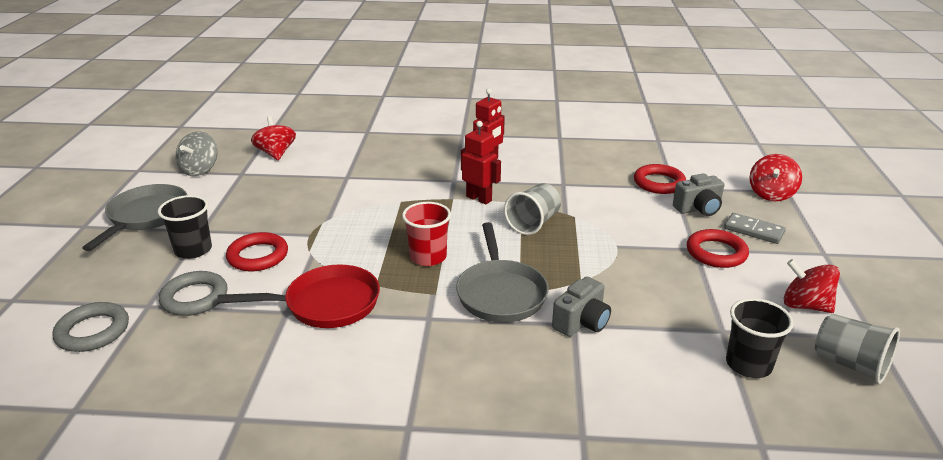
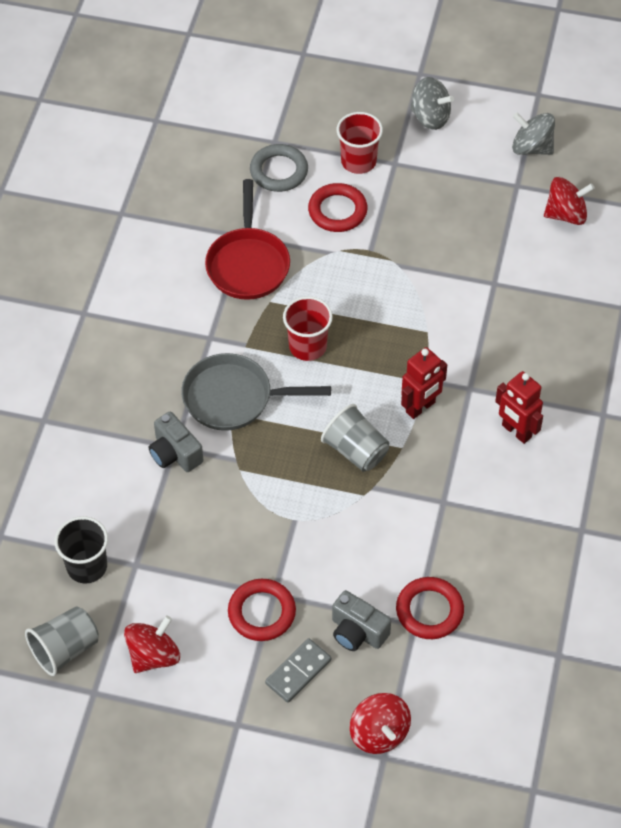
camera: 100 degrees right, 25 degrees up
(93, 331) = (246, 113): grey ring -> none
(146, 216) = (430, 117): grey pan -> grey spinning top
(193, 250) = (358, 161): black cup -> red cup
(698, 209) = (357, 632): grey camera -> grey camera turned 45 degrees counterclockwise
(771, 194) = (379, 733): red spinning top -> red spinning top turned 150 degrees counterclockwise

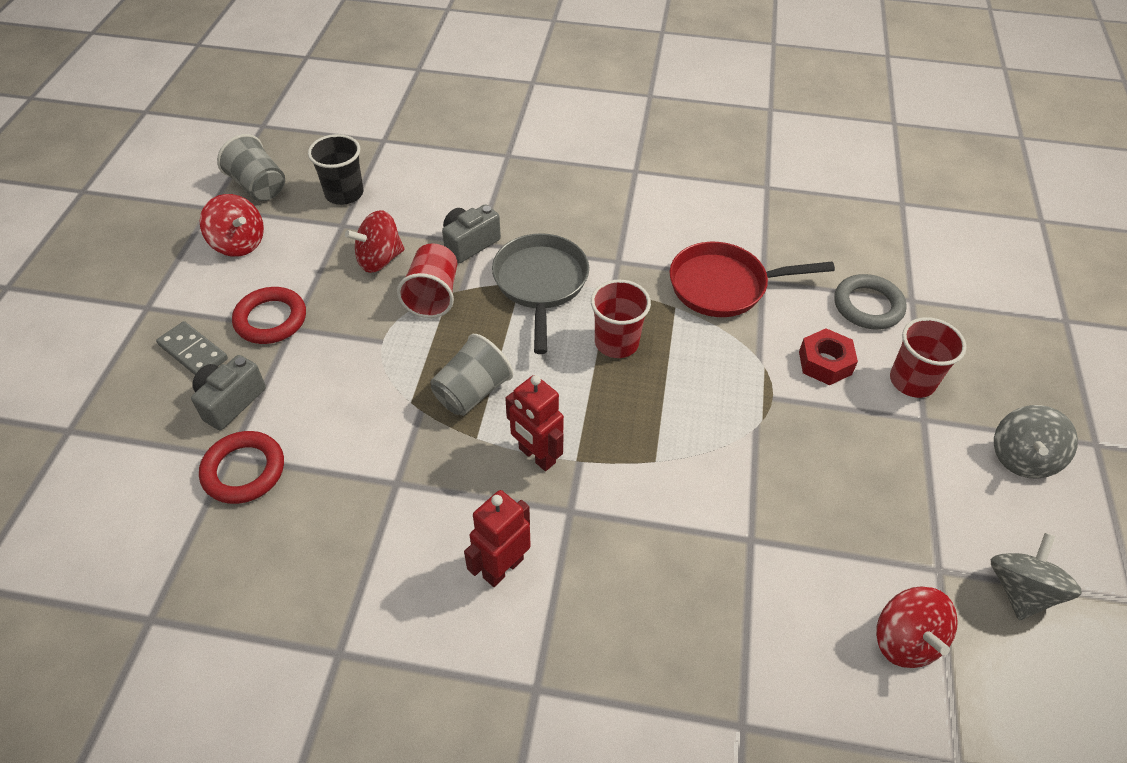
camera: 85 degrees right, 5 degrees down
(241, 482) = (433, 296): none -> red cup
(337, 211) = (825, 363): red ring -> red nut
(379, 733) = (98, 425): red spinning top -> red spinning top (379, 259)

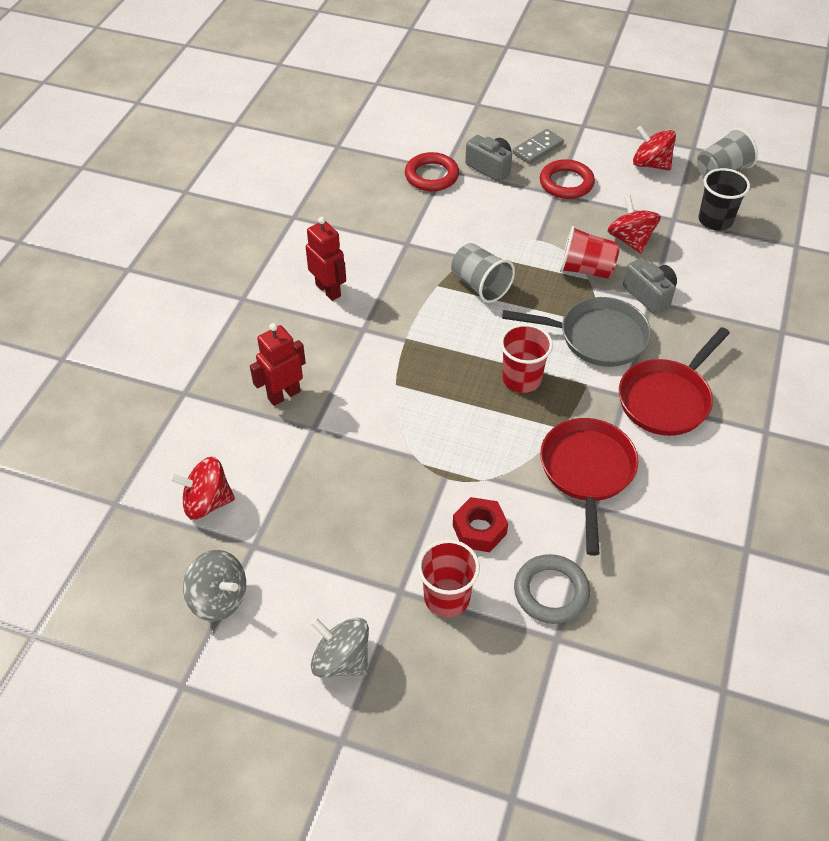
camera: 100 degrees right, 0 degrees up
(239, 243) = (650, 164): red spinning top -> red spinning top turned 75 degrees clockwise
(536, 456) = (414, 316): red robot -> red robot (284, 395)
(614, 232) = (667, 399): none -> red pan

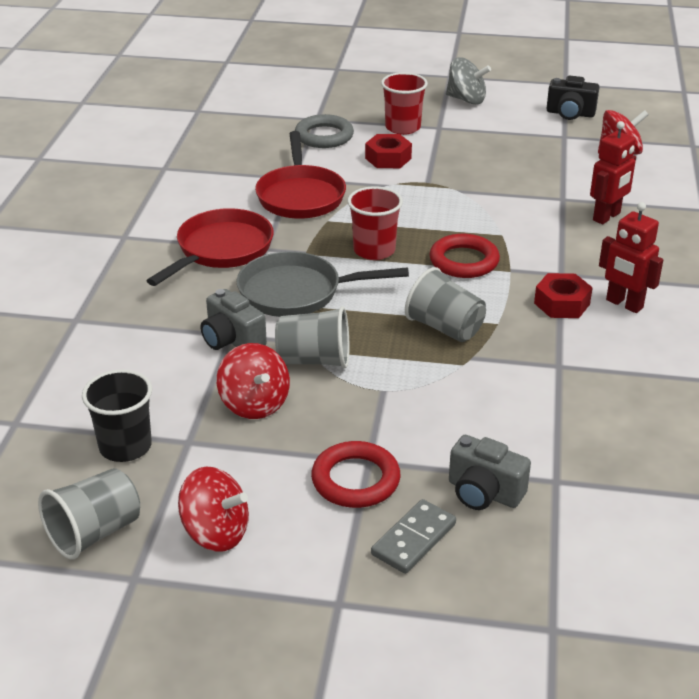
camera: 170 degrees right, 15 degrees down
(219, 598) = (570, 114): grey spinning top -> black camera
(378, 297) = (561, 304): none -> red nut
(431, 176) = (571, 466): red ring -> red ring (464, 261)
(586, 269) = (314, 360): red cup -> grey cup

